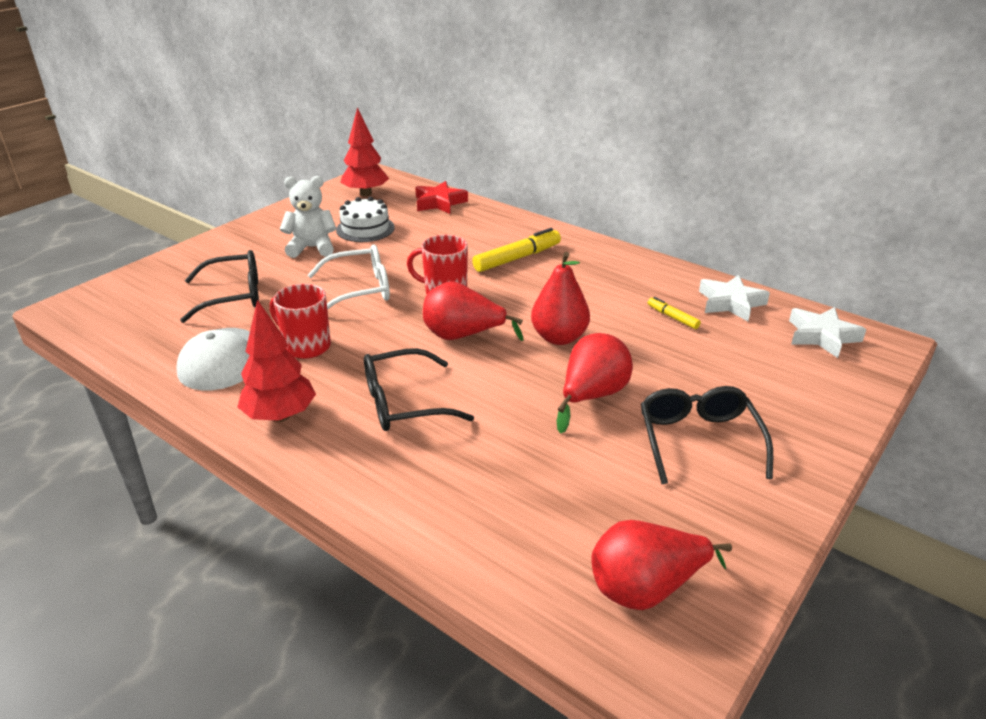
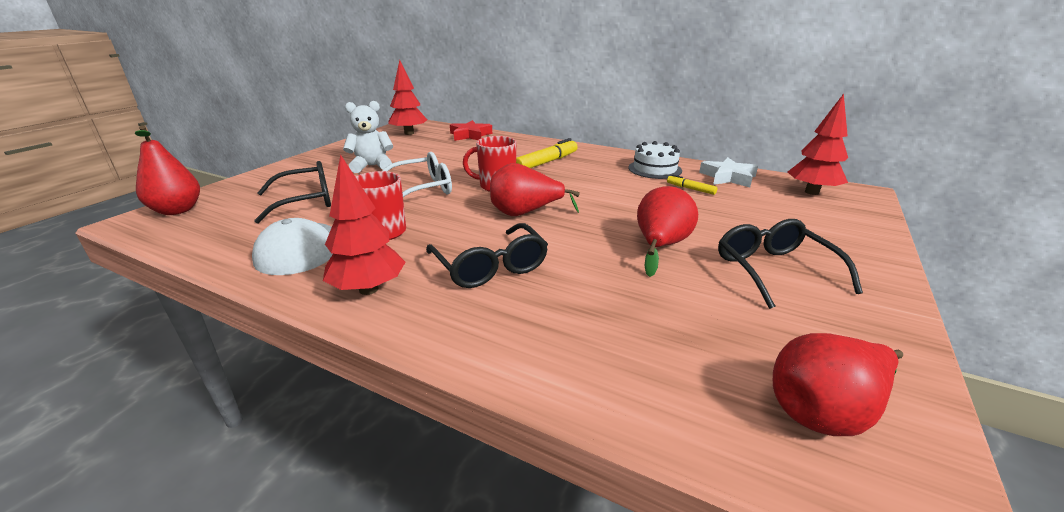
camera: 10 degrees left, 5 degrees down
(365, 229) = (415, 152): white cake -> white cake (654, 169)
(403, 403) = (490, 267): black glasses -> black glasses turned 90 degrees counterclockwise
(559, 337) = (608, 208): red pear -> red pear (177, 210)
(822, 336) = (812, 192): white star -> red tree

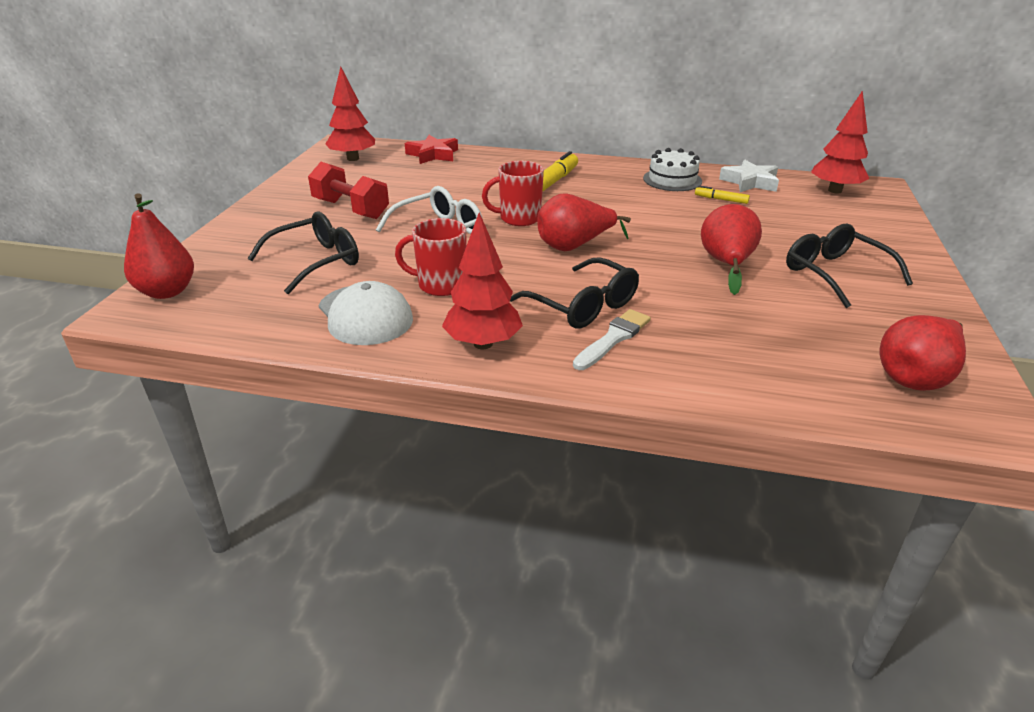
camera: 15 degrees left, 5 degrees up
(372, 166) = (351, 209): white teddy bear -> red dumbbell
(494, 303) = (613, 338): none -> white brush

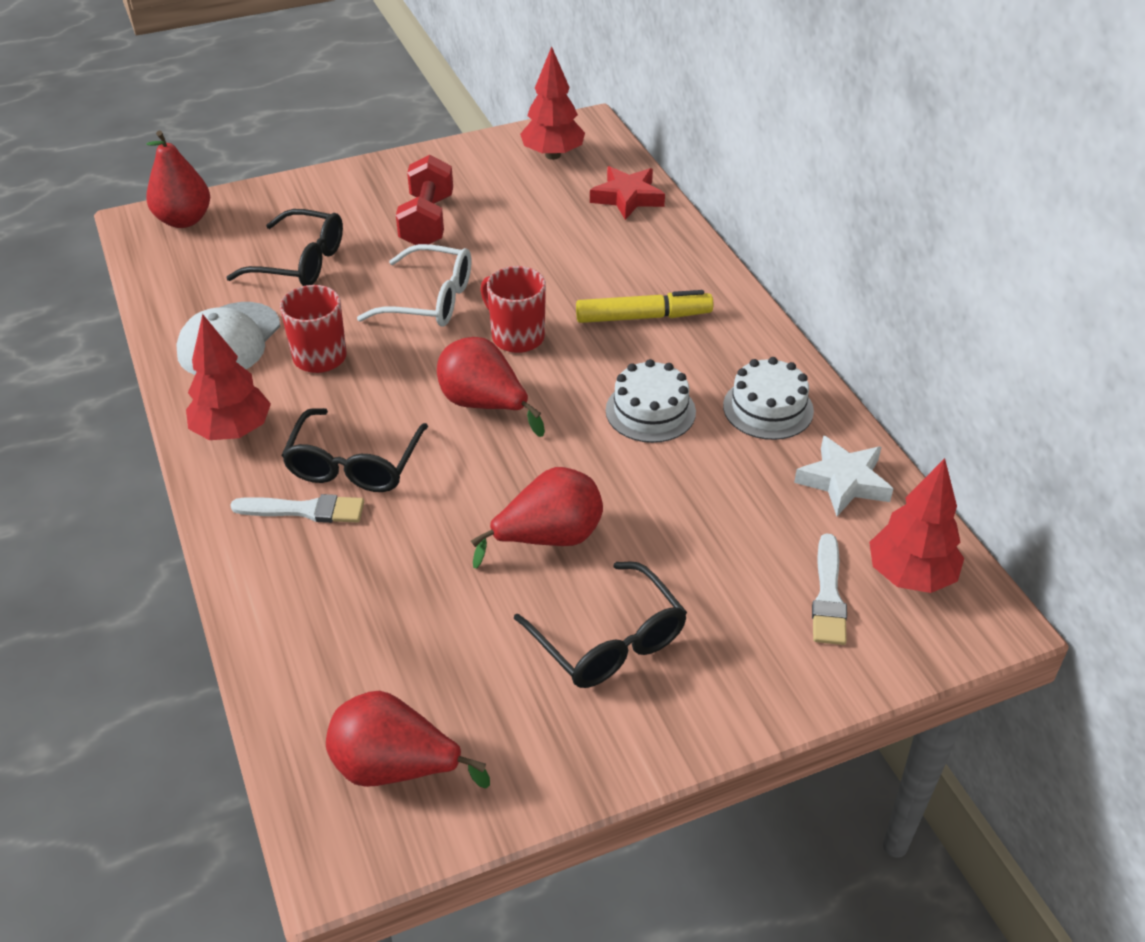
camera: 55 degrees right, 10 degrees up
(640, 205) = (650, 411): none -> white cake
(721, 199) = (747, 473): yellow marker -> none
(835, 274) = (609, 641): black glasses -> black glasses turned 120 degrees clockwise
(836, 211) = (828, 595): none -> white brush

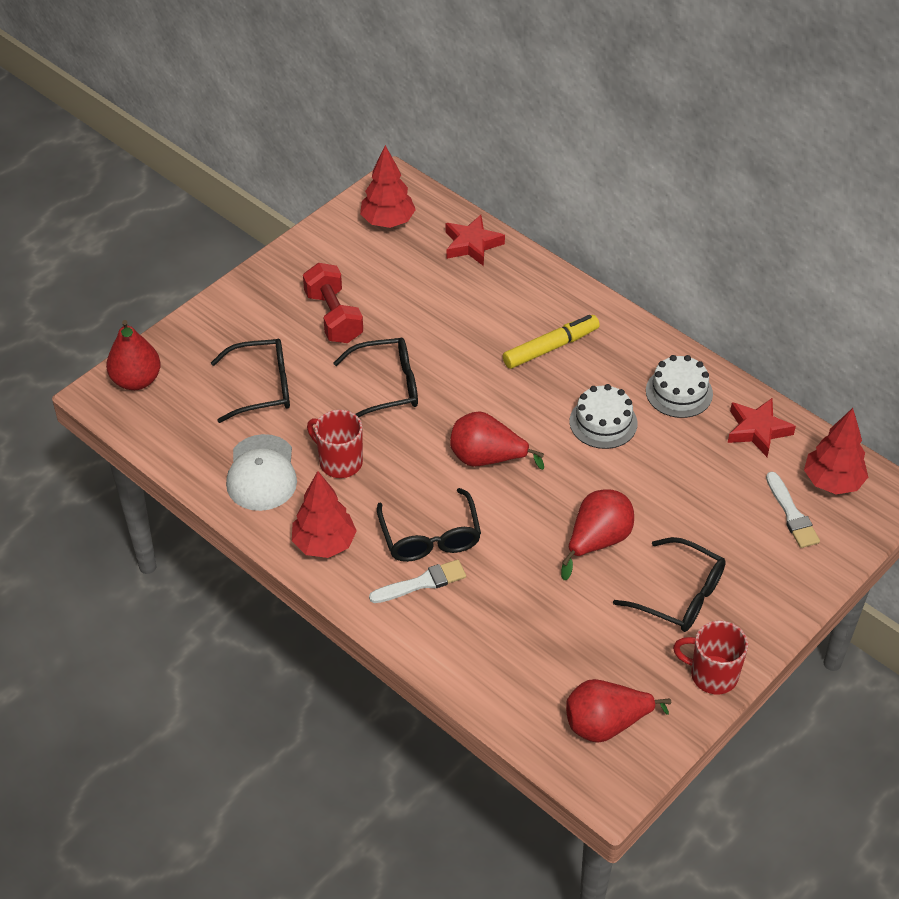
camera: 25 degrees left, 5 degrees up
(430, 300) = (387, 386): white glasses -> black glasses
(516, 336) = (471, 395): red mug -> red mug (712, 675)
(844, 481) = (757, 430): white star -> red star

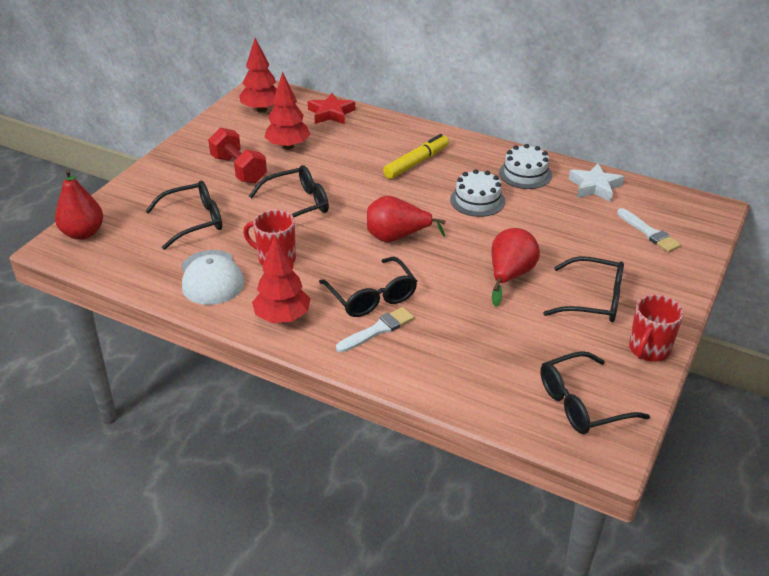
camera: 15 degrees left, 10 degrees down
(606, 724) = (581, 404): red pear -> black glasses
(712, 675) = (648, 350): red mug -> red mug turned 60 degrees counterclockwise
(757, 430) = (595, 187): red star -> white star
(832, 482) = (667, 208): red tree -> red tree (288, 146)

